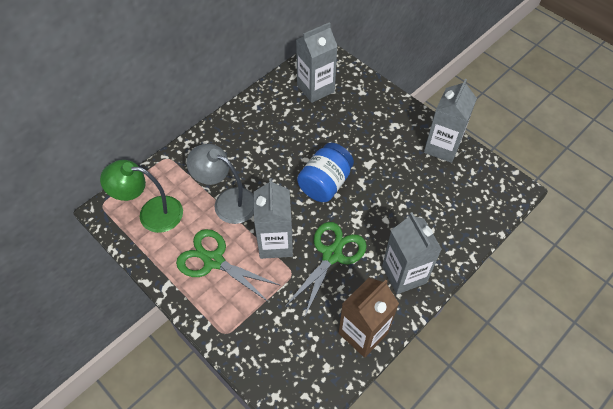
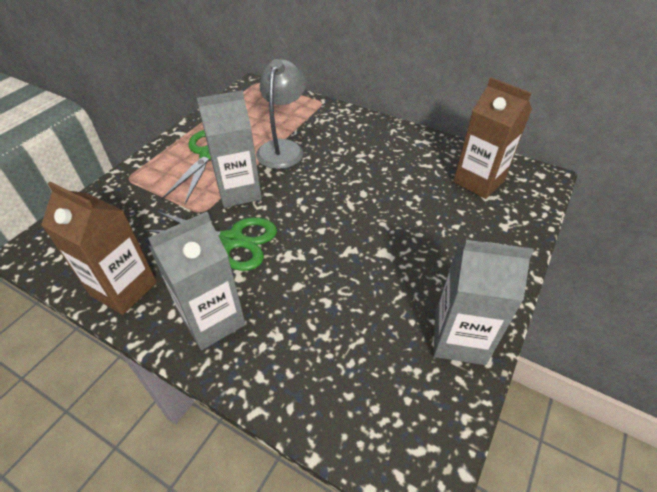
camera: 75 degrees right, 10 degrees down
(151, 213) = (256, 108): green lamp -> none
(315, 88) = (478, 181): grey carton -> brown carton
(325, 183) = (334, 216): blue jar -> none

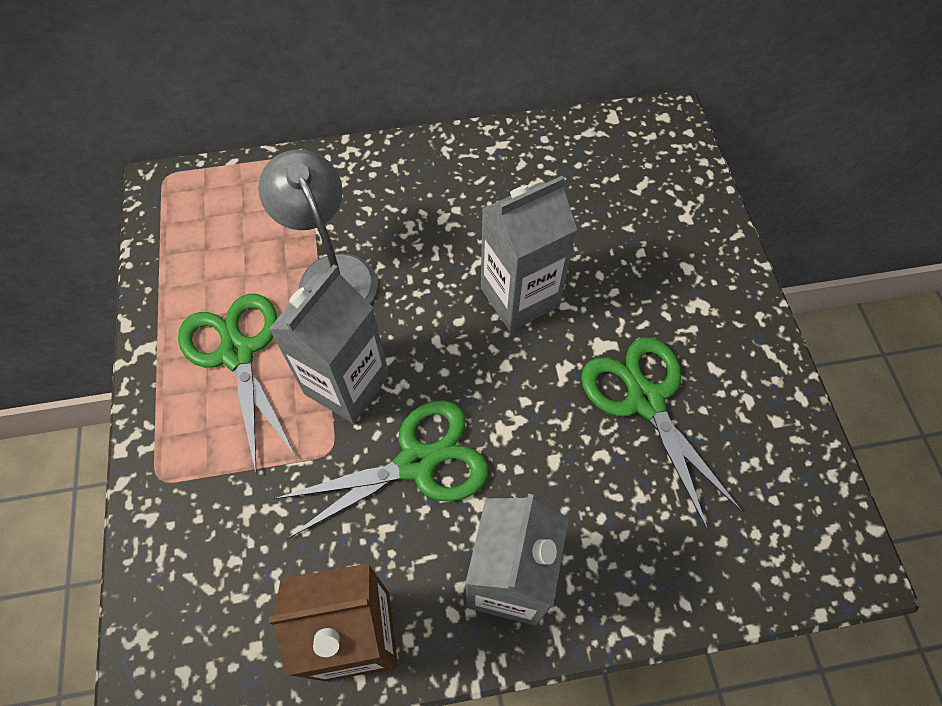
camera: 40 degrees left, 15 degrees up
(380, 293) = (645, 400): none -> green scissors
(459, 339) = (760, 394): grey carton -> grey carton (519, 297)
(478, 181) = (611, 170): brown carton -> none

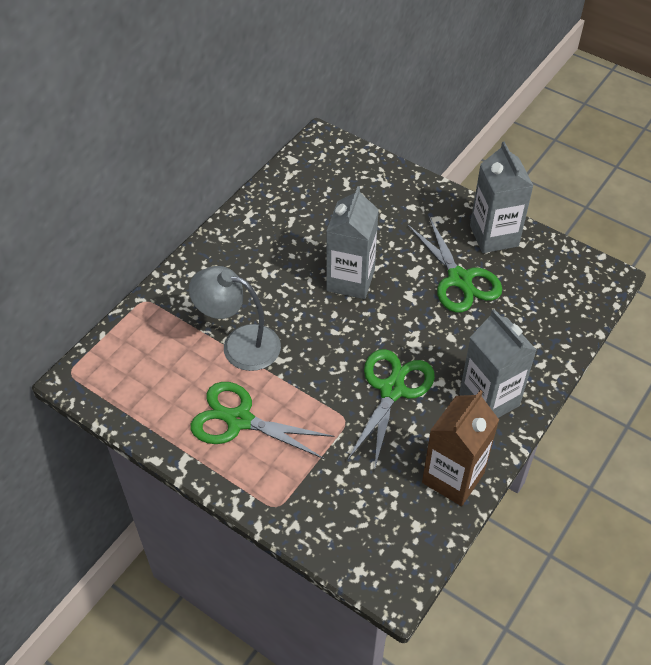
camera: 45 degrees left, 10 degrees down
(347, 384) = (315, 386): grey carton -> grey carton (494, 236)
(645, 400) = (459, 279): green scissors -> green scissors turned 135 degrees counterclockwise

